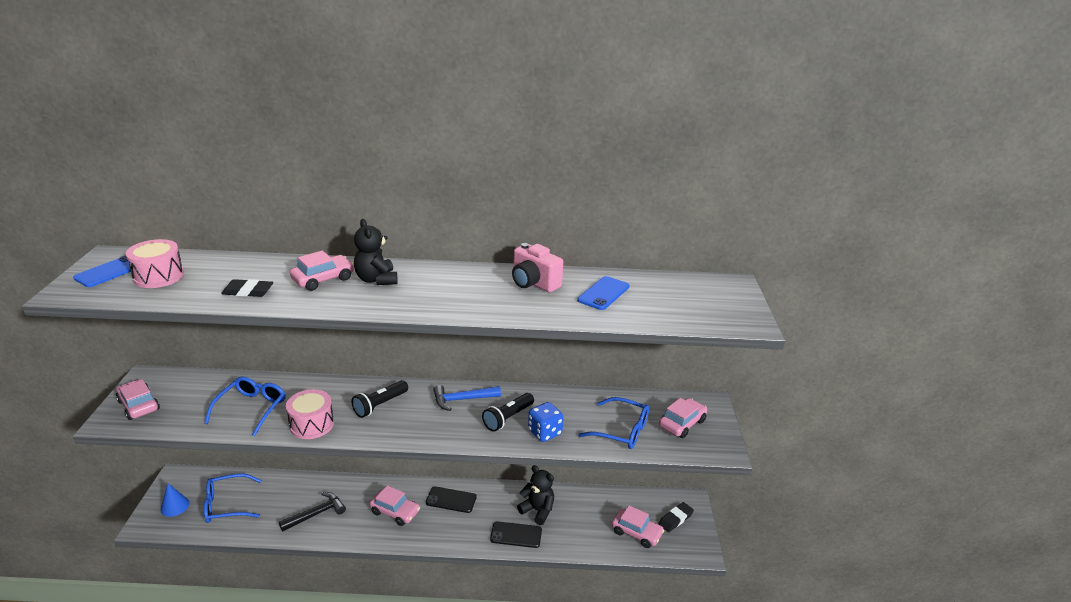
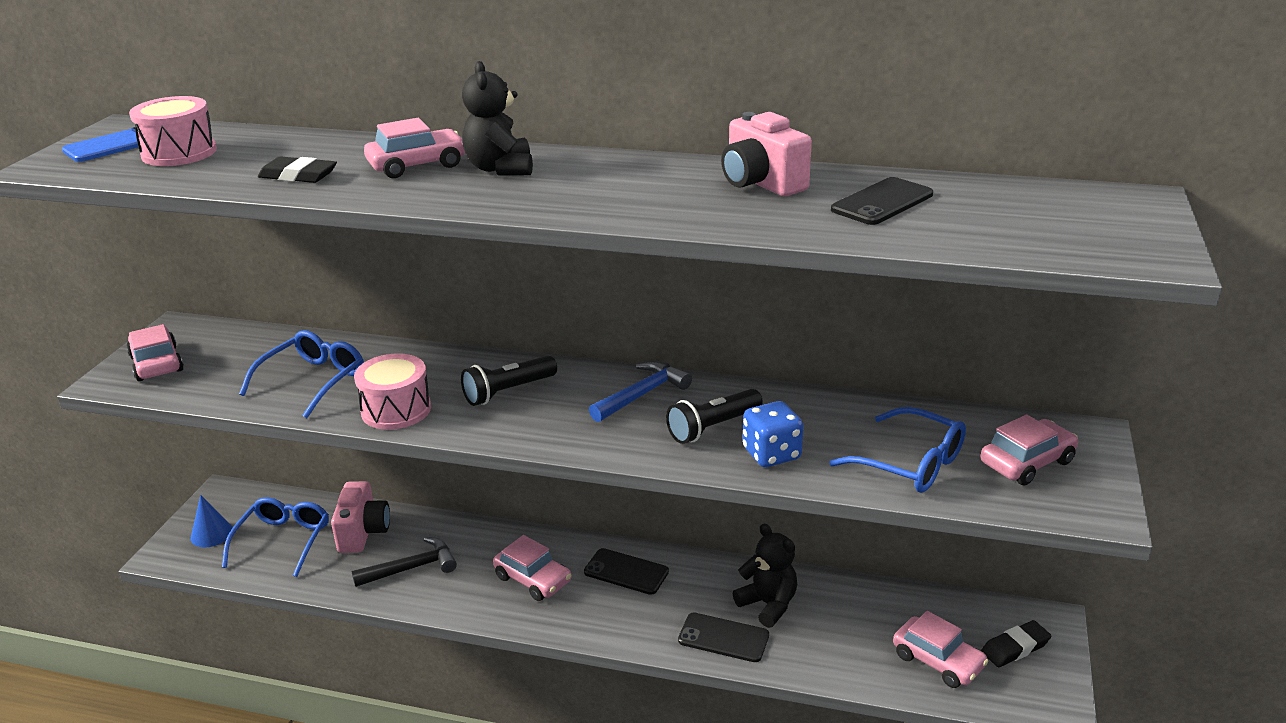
camera: 15 degrees right, 0 degrees up
(226, 505) = (283, 540): blue glasses -> blue glasses turned 105 degrees clockwise
(279, 493) = (363, 533): none -> pink camera
(462, 400) = (642, 394): blue hammer -> blue hammer turned 135 degrees clockwise
(603, 293) = (882, 202): blue phone -> black phone

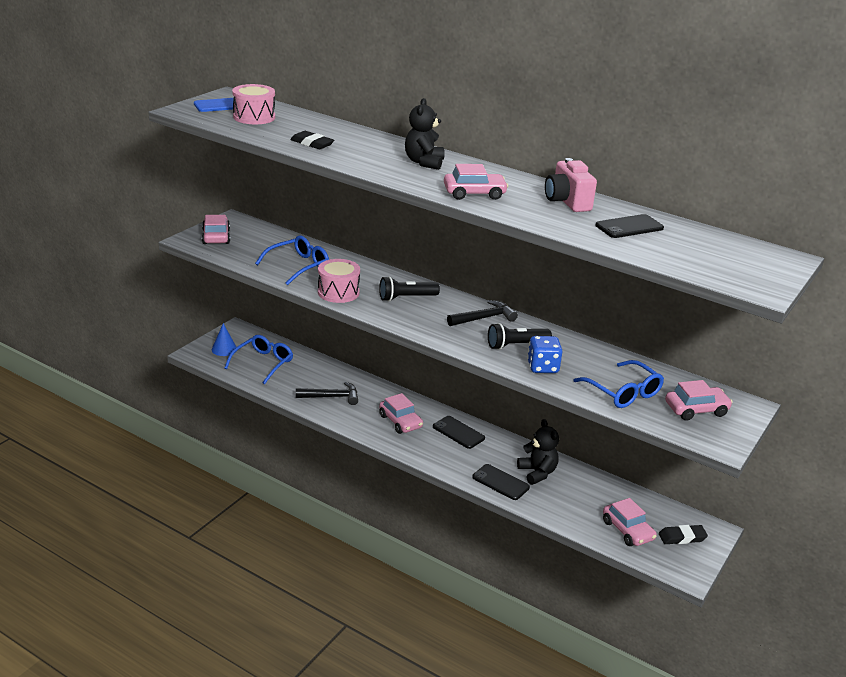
camera: 15 degrees right, 0 degrees up
(363, 533) = (310, 371): pink camera -> none
(417, 165) = (379, 151): pink car -> pink car (474, 193)
(642, 394) = (484, 318): blue hammer -> black hammer

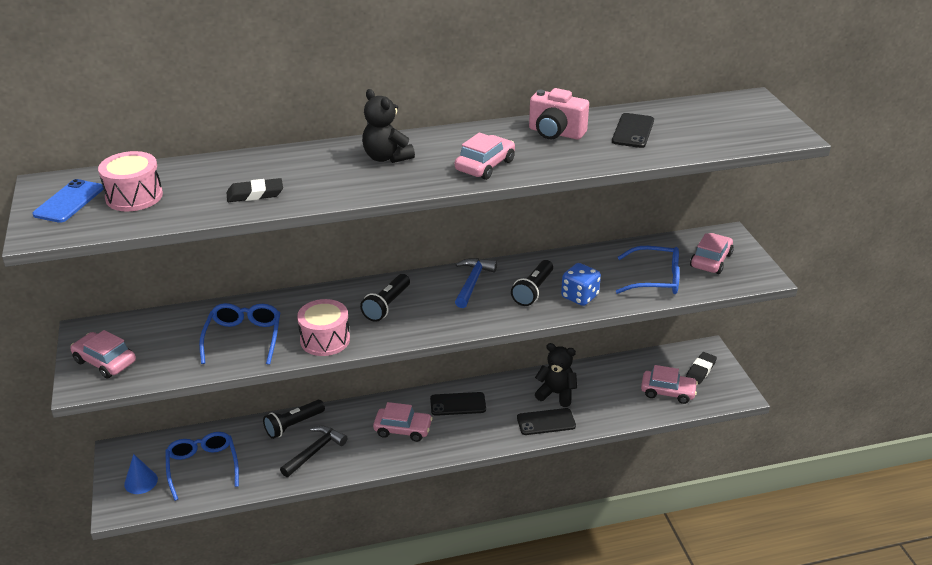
camera: 45 degrees left, 5 degrees up
(342, 376) = (293, 425): none -> black flashlight
(484, 318) = (473, 282): black hammer -> blue hammer

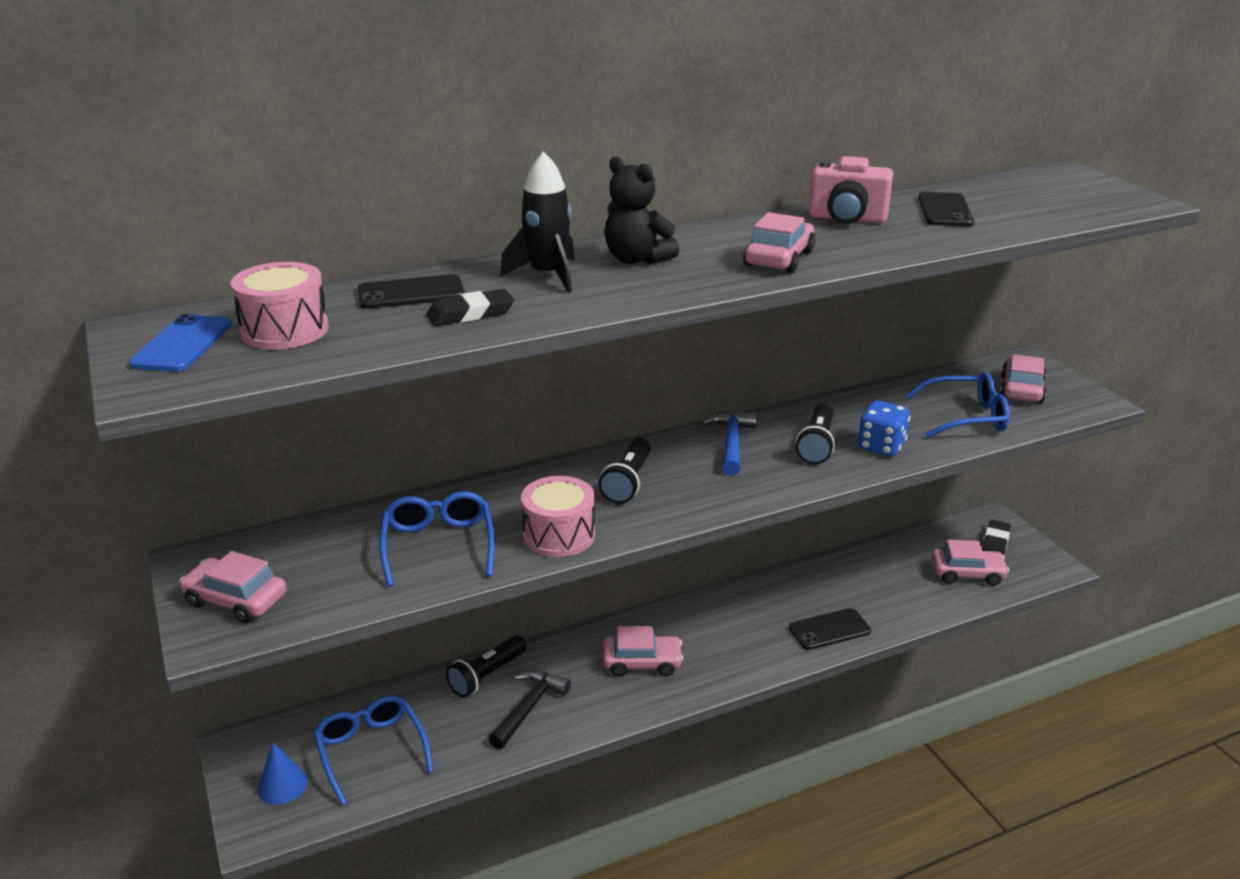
camera: 10 degrees left, 5 degrees down
(320, 166) = (547, 276): none -> black rocket
(458, 404) = (704, 620): black phone -> black phone (411, 293)
(556, 394) = (828, 592): black teddy bear -> none

